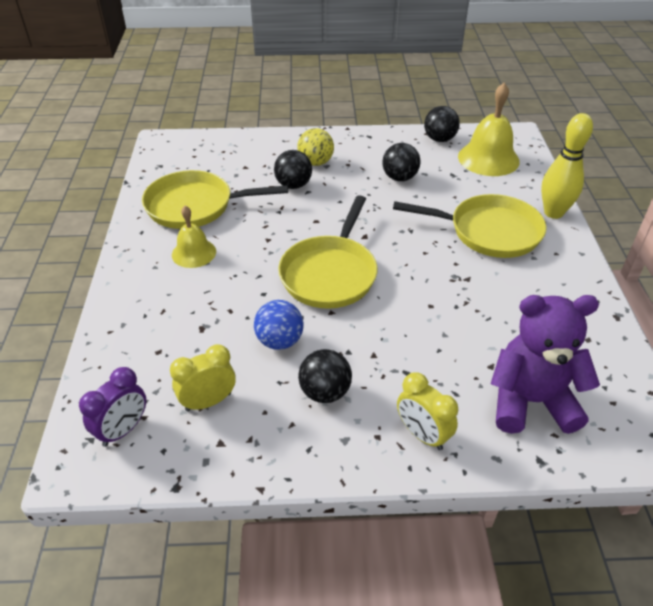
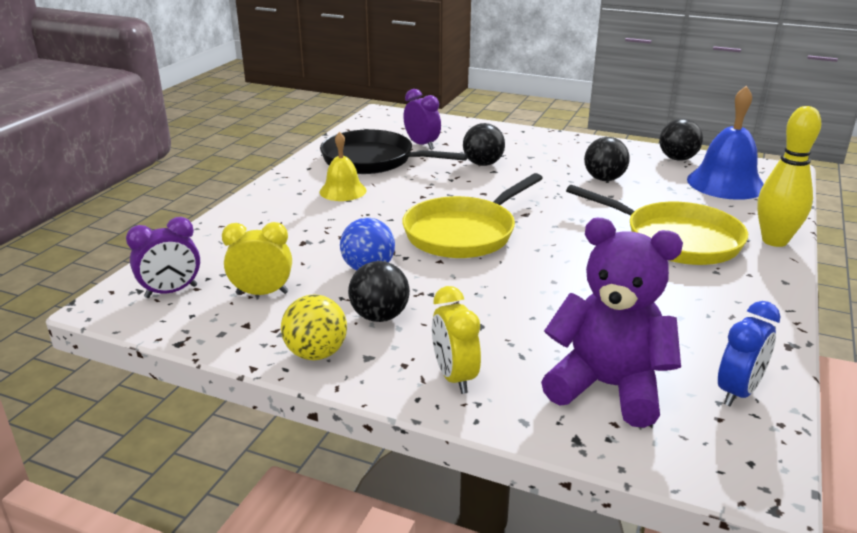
camera: 25 degrees right, 15 degrees down
(195, 206) = (373, 160): yellow pan -> black pan
(226, 174) = (422, 145): none -> purple clock
(315, 162) = (520, 152): yellow ball -> yellow ball (316, 353)
(488, 158) = (725, 183): yellow bell -> blue bell
(611, 373) = (738, 392): none -> blue clock

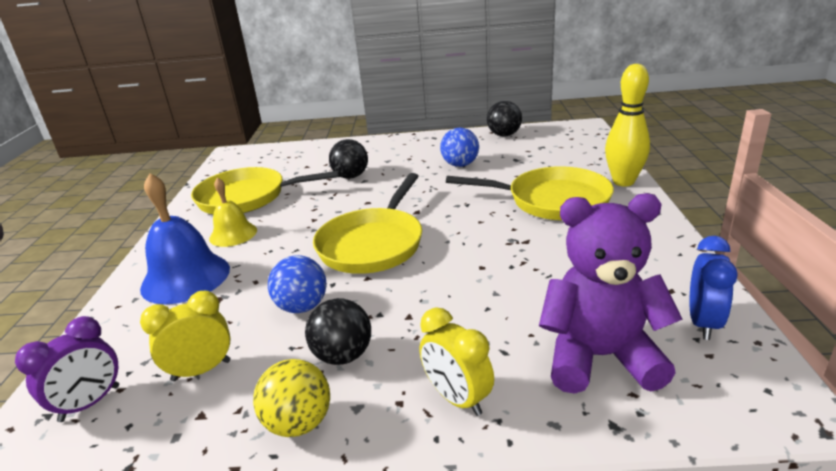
camera: 20 degrees left, 0 degrees up
(373, 160) = (248, 197): black pan -> yellow pan
(422, 145) = (286, 172): purple clock -> none
(604, 179) = (460, 165): black ball -> blue ball
(725, 183) = (553, 145): blue bell -> blue bell (185, 278)

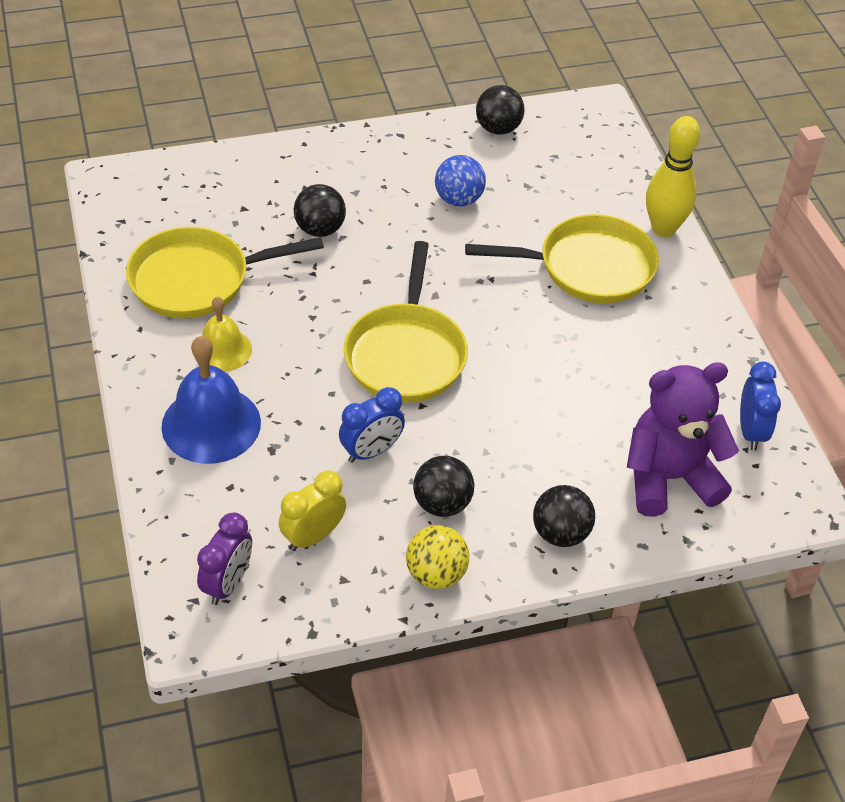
camera: 20 degrees left, 20 degrees up
(302, 307) = (371, 451): blue ball -> blue clock
(457, 398) = (560, 533): yellow clock -> black ball

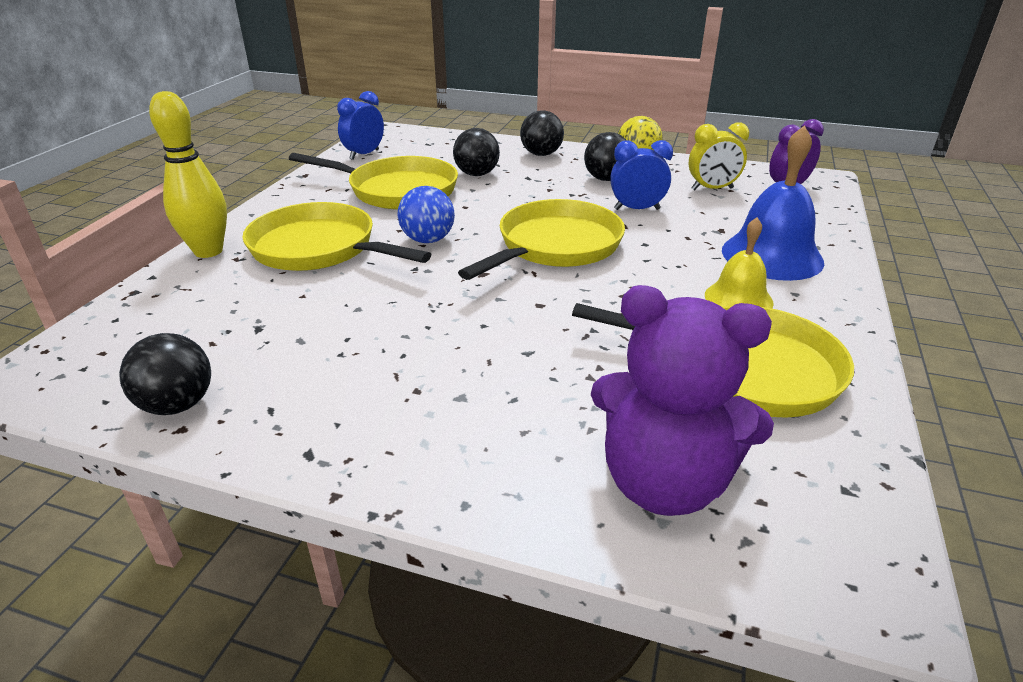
camera: 145 degrees left, 15 degrees down
(320, 229) = (548, 369): black ball -> black ball (477, 174)
(458, 199) = (350, 341): blue ball -> blue ball (428, 240)
(630, 376) = (397, 190): none -> yellow pan
(669, 478) = (445, 154): purple teddy bear -> purple teddy bear (664, 482)

